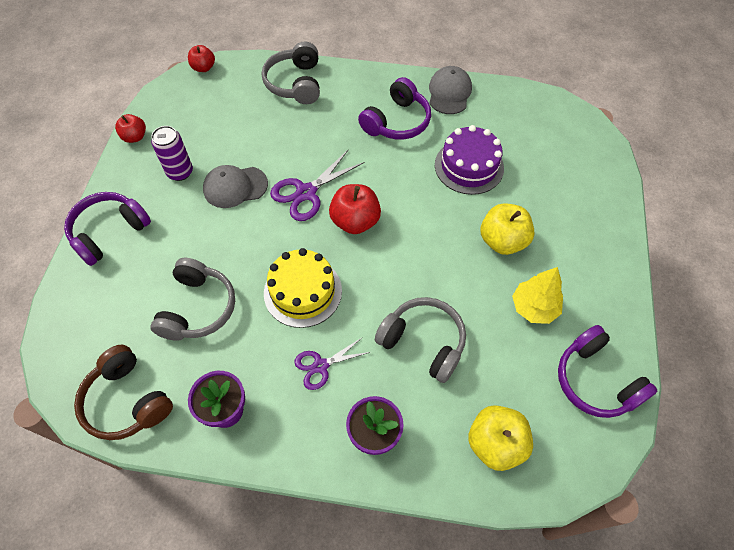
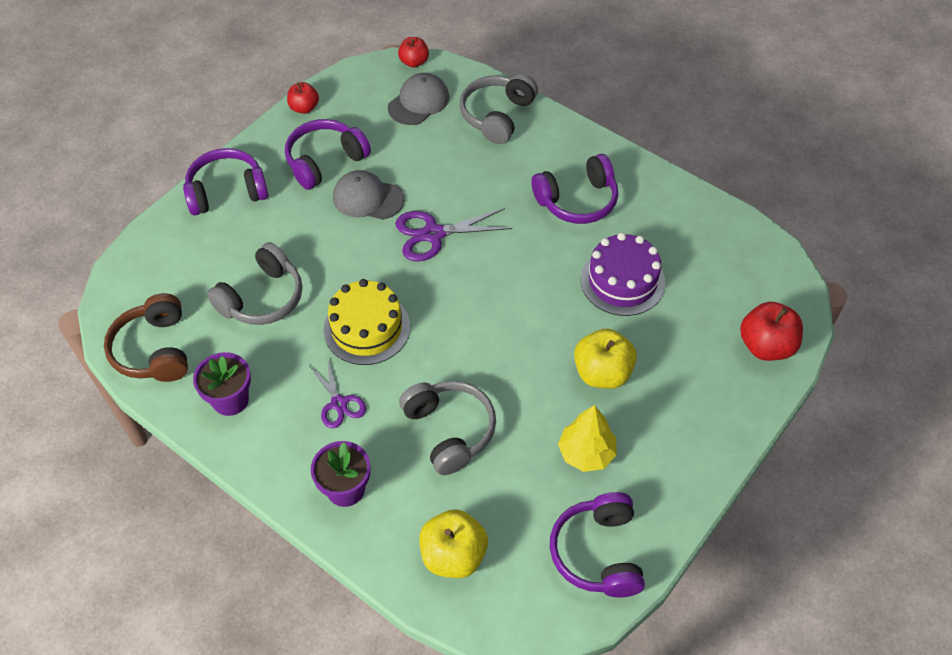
camera: 30 degrees right, 5 degrees down
(180, 172) = (325, 161): purple can -> purple headphones
(321, 366) = (339, 403): purple scissors -> purple scissors turned 120 degrees counterclockwise
(355, 221) = (463, 284): red apple -> red apple (766, 346)
(449, 92) = (659, 193): grey cap -> grey cap (418, 102)

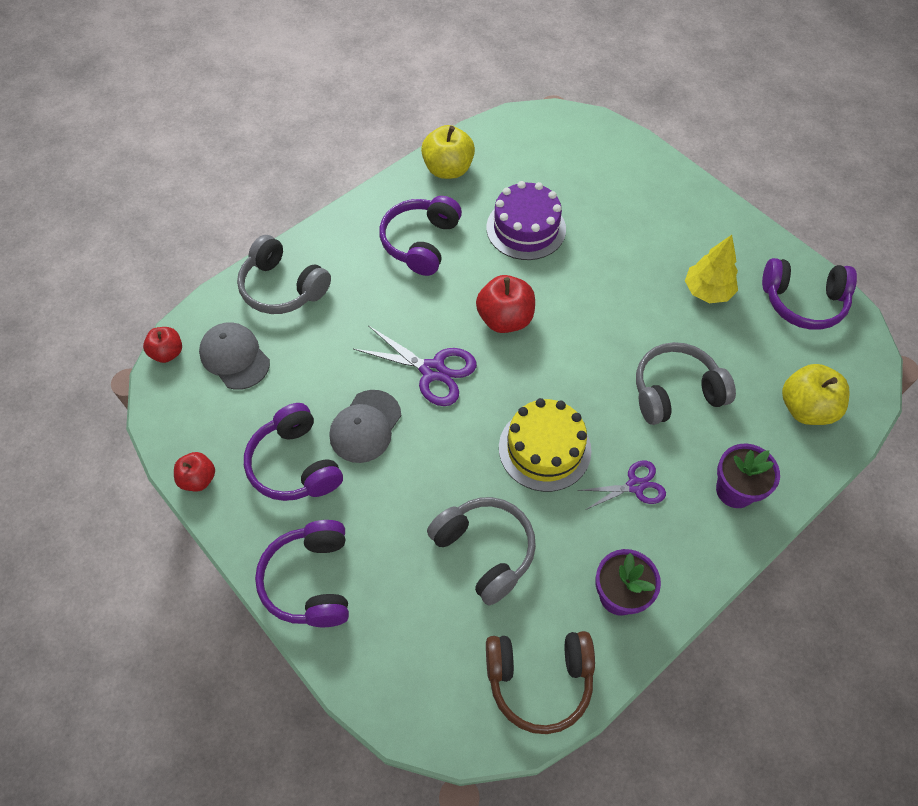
camera: 80 degrees left, 5 degrees up
(433, 234) = (432, 371): purple scissors -> purple scissors turned 60 degrees counterclockwise
(577, 201) = (420, 242): purple headphones -> purple headphones turned 150 degrees counterclockwise
(602, 373) = (625, 263): yellow apple -> yellow apple (448, 169)
(766, 346) = (612, 149): red apple -> red apple (505, 319)

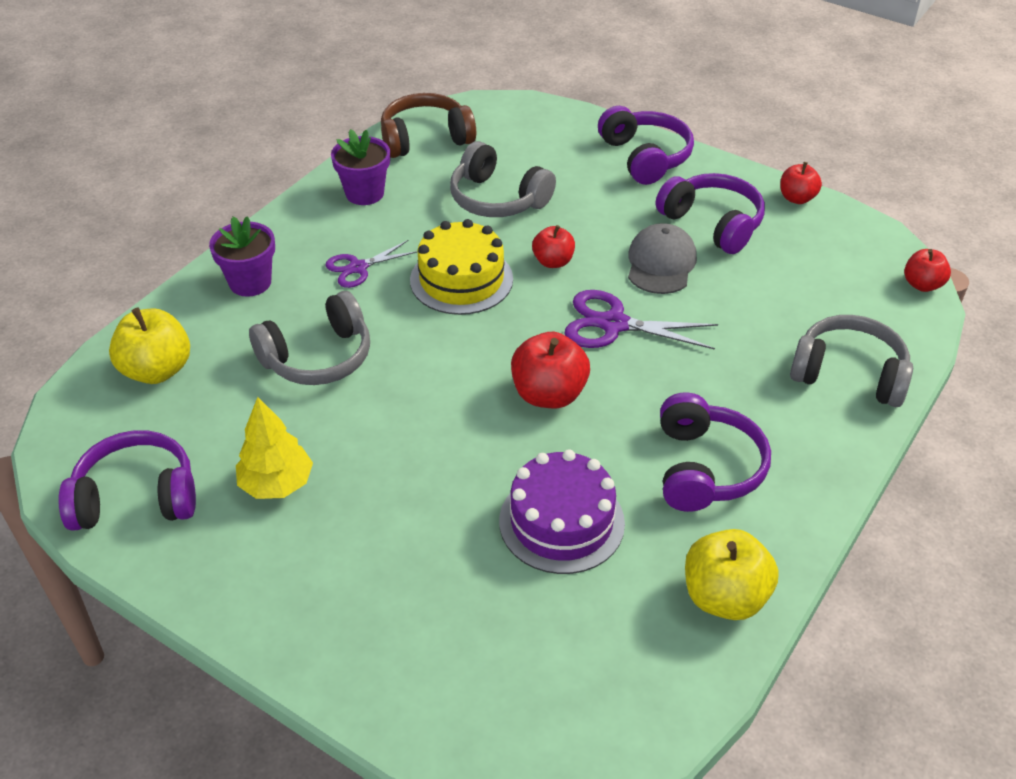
camera: 165 degrees right, 15 degrees down
(234, 357) = (845, 294): grey cap -> none
(458, 451) = (553, 261): none -> red apple

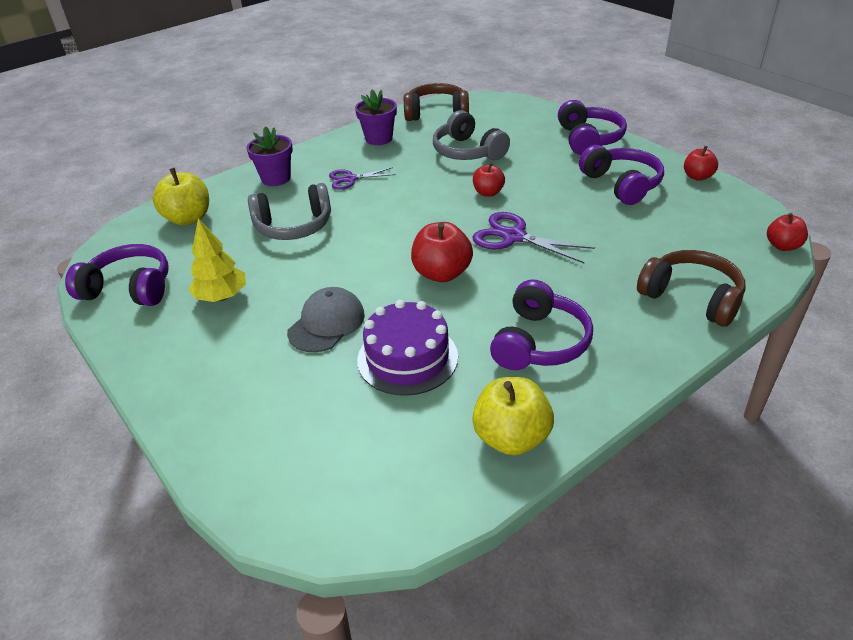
camera: 20 degrees right, 5 degrees down
(461, 279) = (417, 195): yellow cake -> none
(661, 263) = (569, 204): grey cap -> grey cap (326, 323)
(849, 374) = (691, 297): grey headphones -> brown headphones

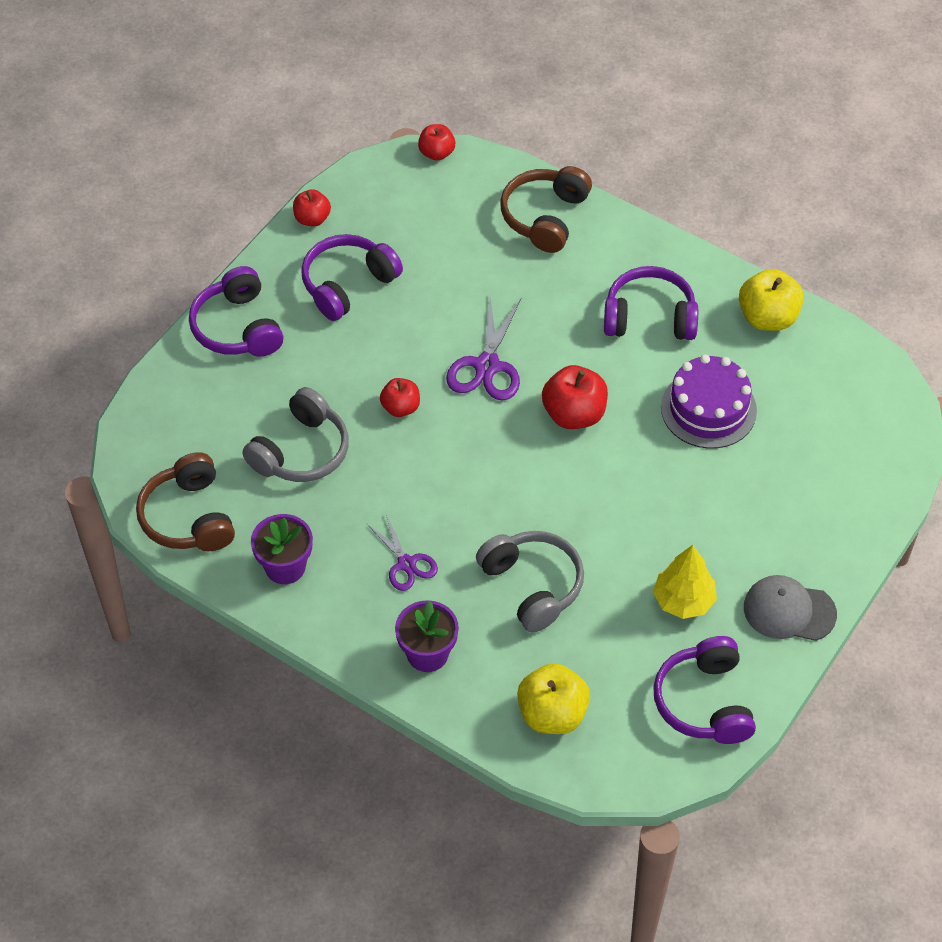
camera: 110 degrees left, 15 degrees up
(326, 323) = (687, 488): grey cap -> grey cap (789, 611)
(589, 139) = (237, 327): purple headphones -> purple headphones turned 90 degrees counterclockwise

